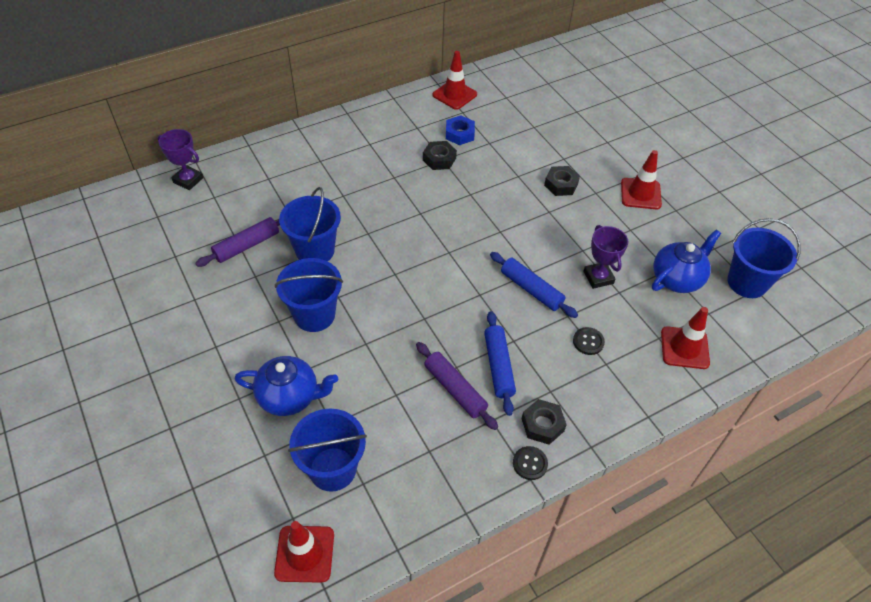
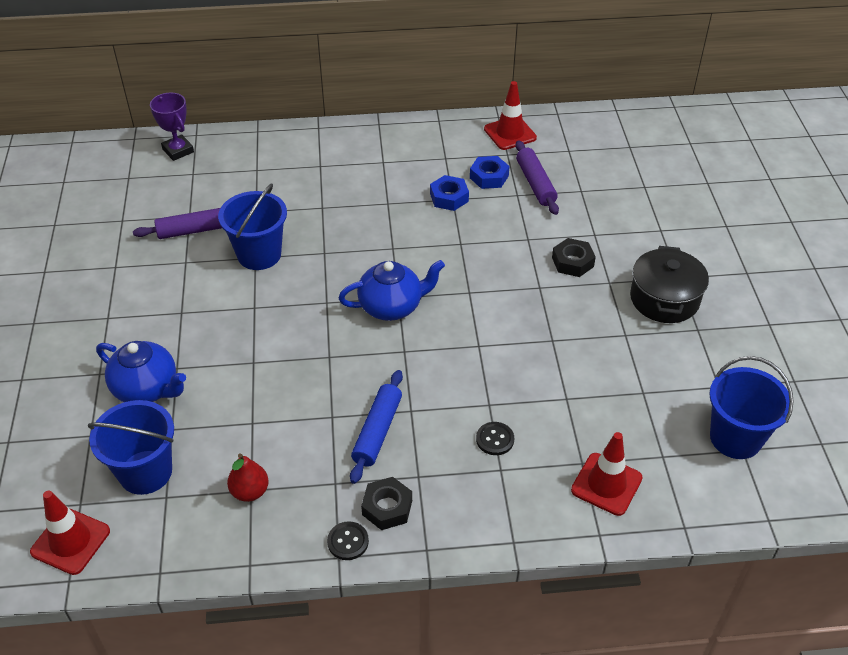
camera: 25 degrees right, 5 degrees down
(314, 315) = (219, 318): blue bucket -> none
(429, 452) = (250, 491): none -> red pear
(439, 159) = (449, 197): black nut -> blue nut
(455, 389) = (316, 439): purple rolling pin -> purple rolling pin (535, 183)
(531, 289) = (465, 364): blue rolling pin -> none
(598, 277) = (552, 375): purple trophy -> none
(640, 194) = (664, 299): red traffic cone -> black pot
(677, 279) = (648, 406): blue teapot -> blue teapot (392, 306)

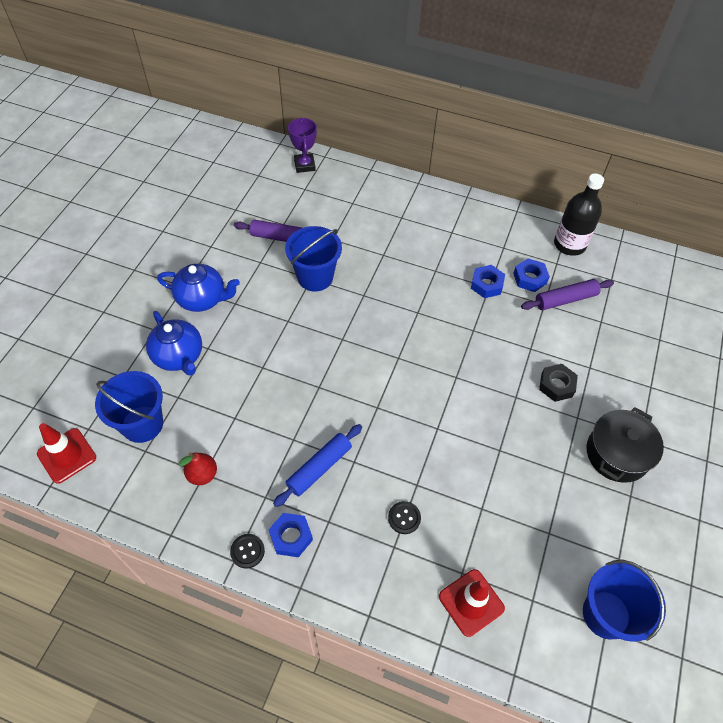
camera: 25 degrees right, 10 degrees up
(387, 507) = (291, 537): black nut -> blue nut
(392, 306) = (389, 364): blue teapot -> blue teapot (202, 299)
(510, 133) = (569, 244): red traffic cone -> black bottle
(535, 183) = (565, 299): purple rolling pin -> purple rolling pin turned 60 degrees clockwise

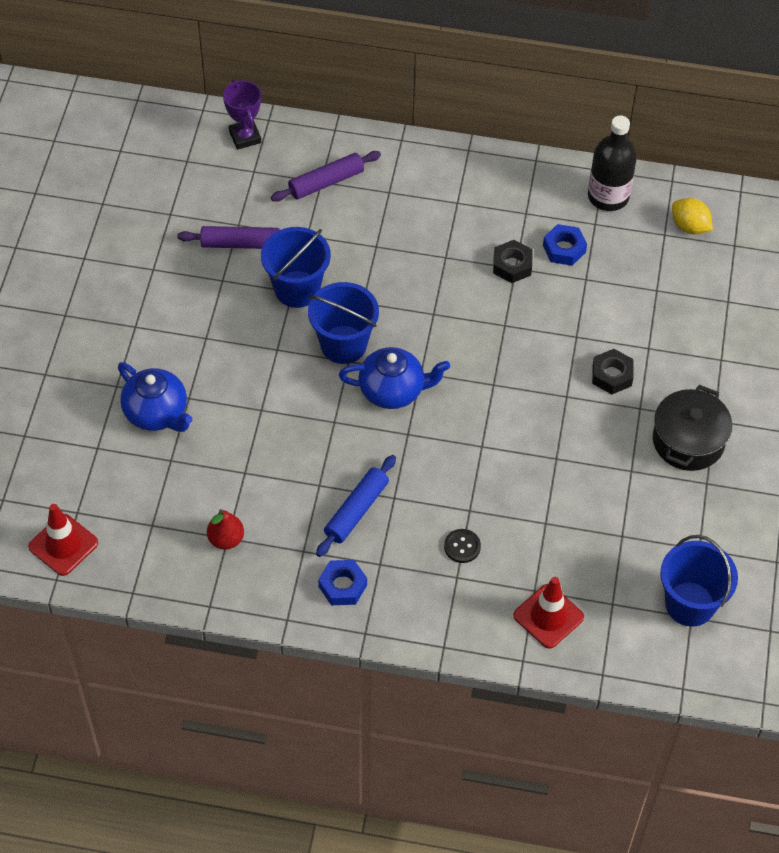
camera: 10 degrees left, 0 degrees up
(142, 424) = (139, 497): blue bucket -> blue bucket (343, 344)
(202, 299) = (164, 339): blue teapot -> blue teapot (393, 390)
(247, 551) = (299, 608): black button -> none
(486, 284) = (512, 265): blue nut -> black nut
(565, 299) = (611, 269): purple rolling pin -> purple rolling pin (326, 182)
(632, 276) = (689, 227): none -> yellow lemon

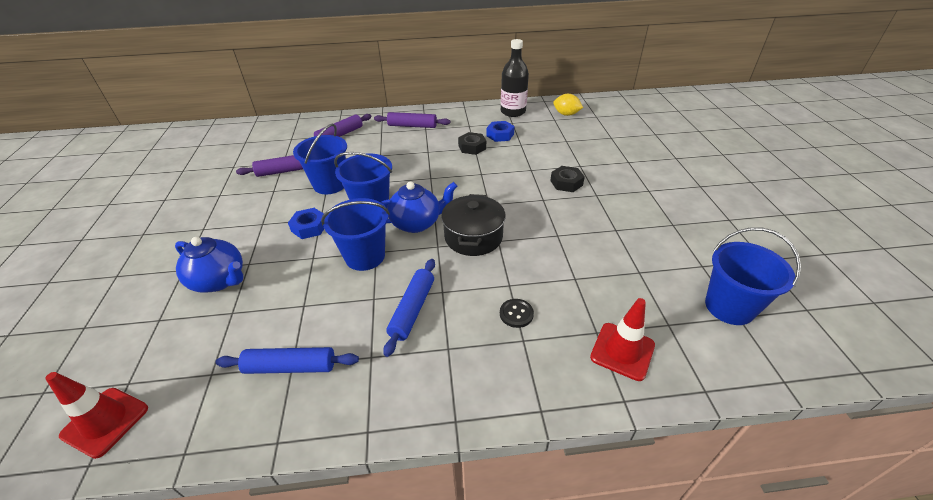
camera: 15 degrees left, 15 degrees down
(226, 539) = (290, 367): red pear -> blue rolling pin
(245, 137) = (284, 127): purple trophy -> none
(320, 425) = (365, 256): none -> blue bucket
(342, 586) = (418, 379): blue nut -> blue nut (309, 227)
(439, 189) = (412, 126): none -> purple rolling pin
(688, 441) = (641, 204): black pot -> black pot (473, 237)

